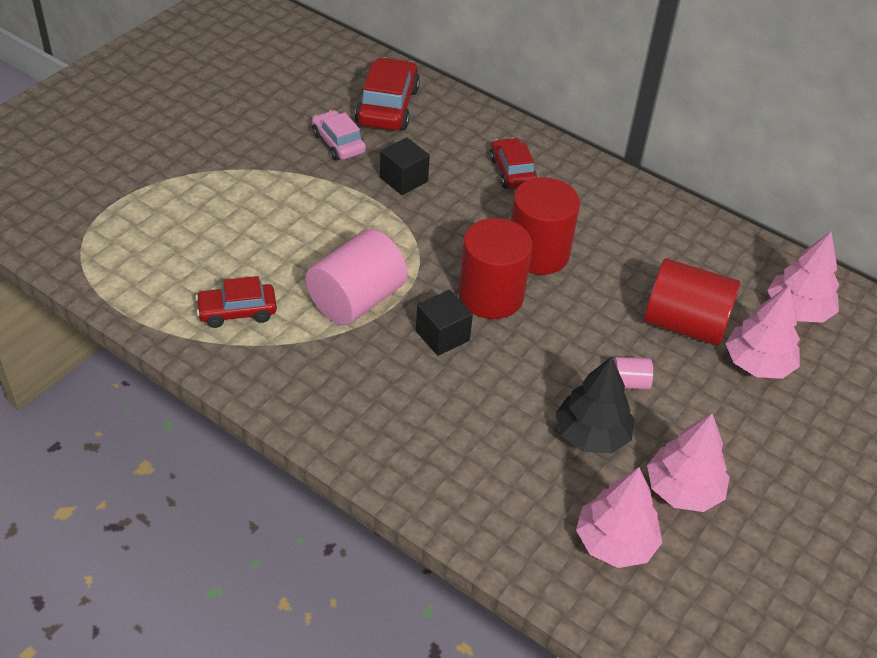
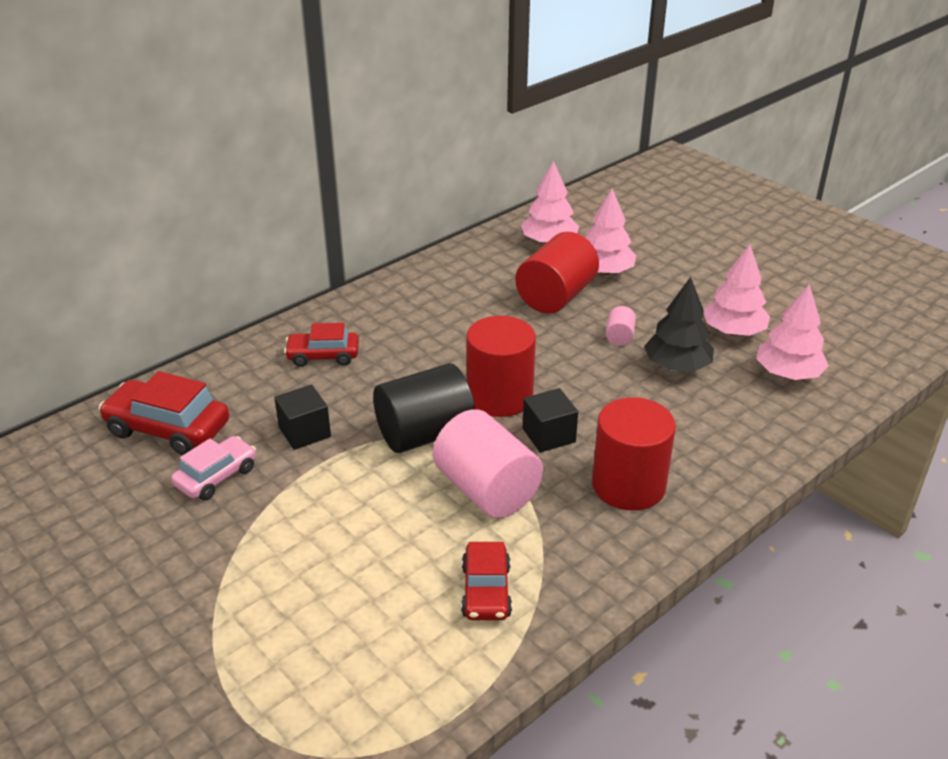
camera: 75 degrees left, 10 degrees down
(338, 143) = (216, 476): pink car -> pink car turned 150 degrees clockwise
(421, 251) = (424, 434): none -> black cylinder
(538, 253) = (448, 359): red cylinder -> red cylinder (628, 485)

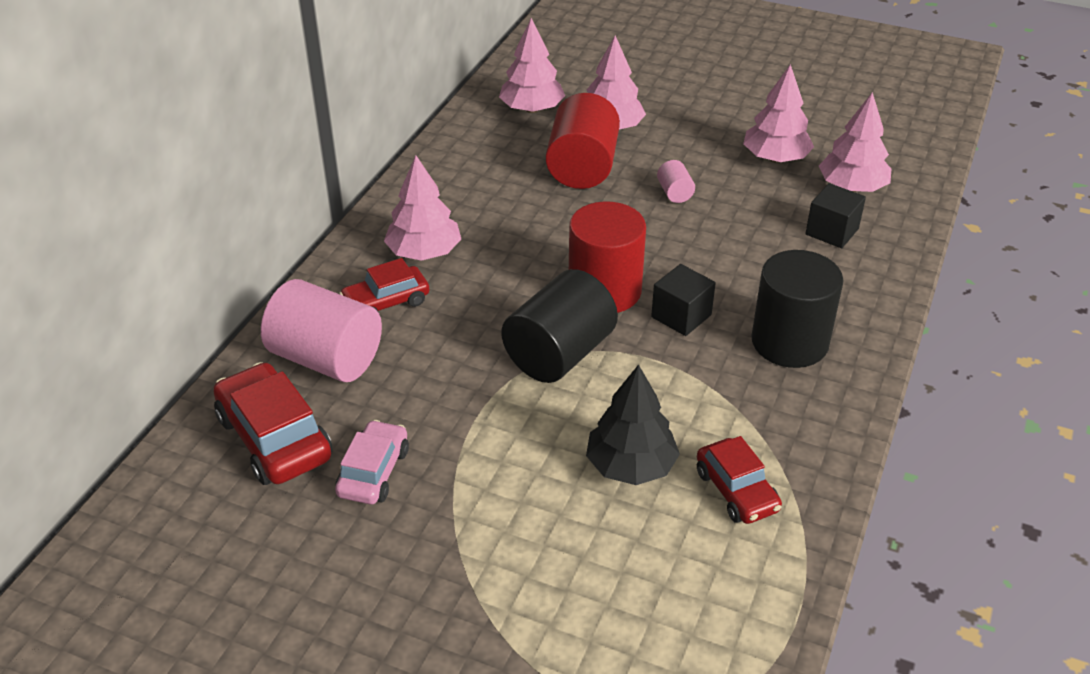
camera: 25 degrees left, 5 degrees up
(168, 429) = (274, 438): red car -> red car turned 60 degrees clockwise
(304, 432) = (432, 392): black cube -> black cube (832, 231)
(380, 327) = (424, 252): none -> pink tree
(487, 490) = (663, 391): pink cylinder -> pink cylinder (326, 358)
(628, 485) = (789, 342): red cylinder -> black cylinder
(677, 366) = (749, 208): black tree -> black tree (631, 466)

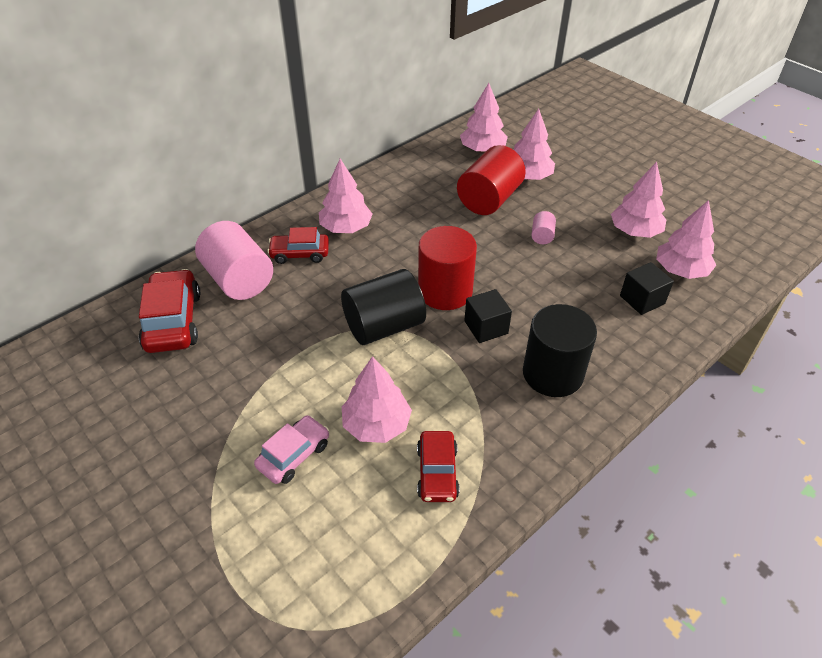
camera: 25 degrees right, 5 degrees up
(373, 472) = (213, 365): pink car -> pink car (294, 455)
(631, 466) = (376, 424): black tree -> pink tree

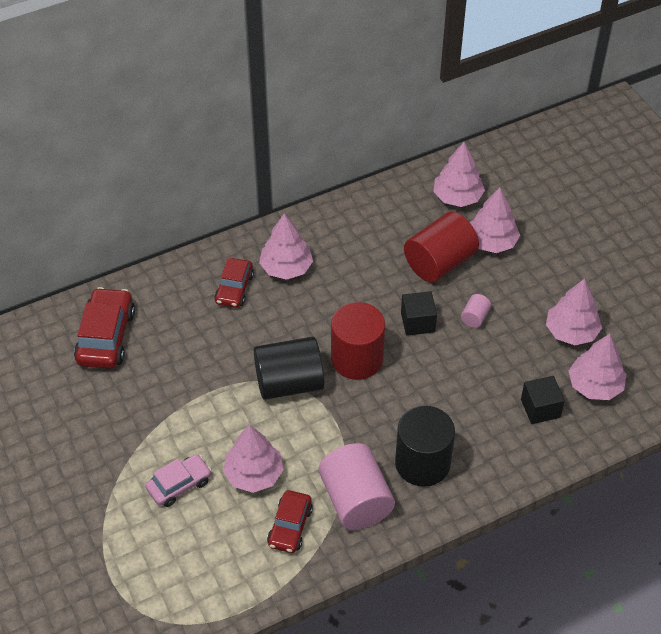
camera: 15 degrees right, 5 degrees up
(239, 279) = (172, 305): pink cylinder -> pink cylinder (356, 500)
(300, 254) = (234, 289): red car -> red car turned 90 degrees counterclockwise
(486, 327) = (381, 404): black cube -> black cube (417, 322)

